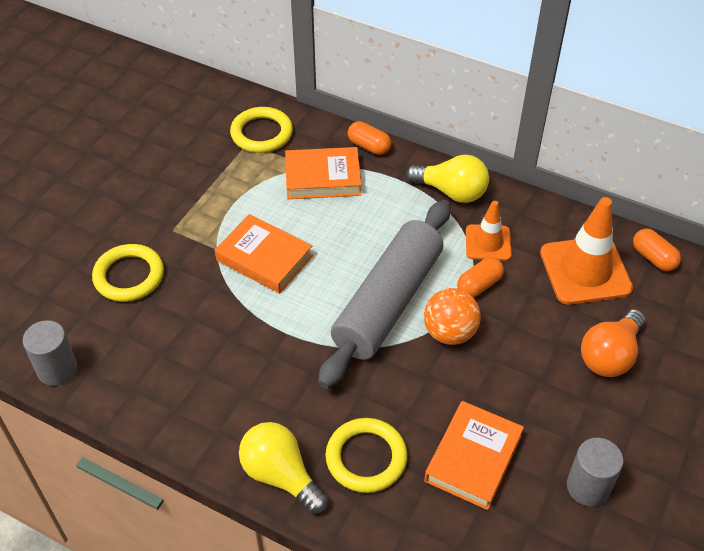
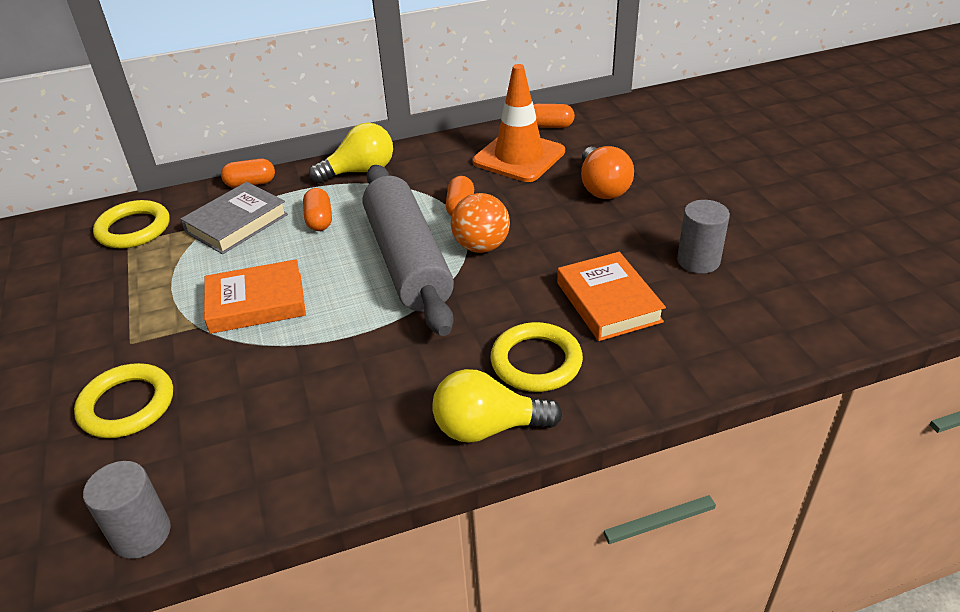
camera: 45 degrees left, 10 degrees down
(323, 178) = (237, 223): orange book -> grey book
(374, 217) = (319, 220): none -> orange capsule
(488, 243) = (431, 182): orange traffic cone -> none

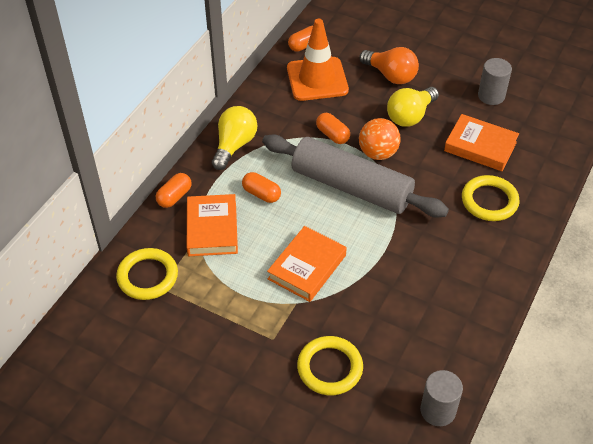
camera: 45 degrees left, 10 degrees up
(237, 223) = (212, 229): grey book -> orange book
(488, 428) = (511, 248): yellow light bulb -> yellow light bulb (410, 116)

